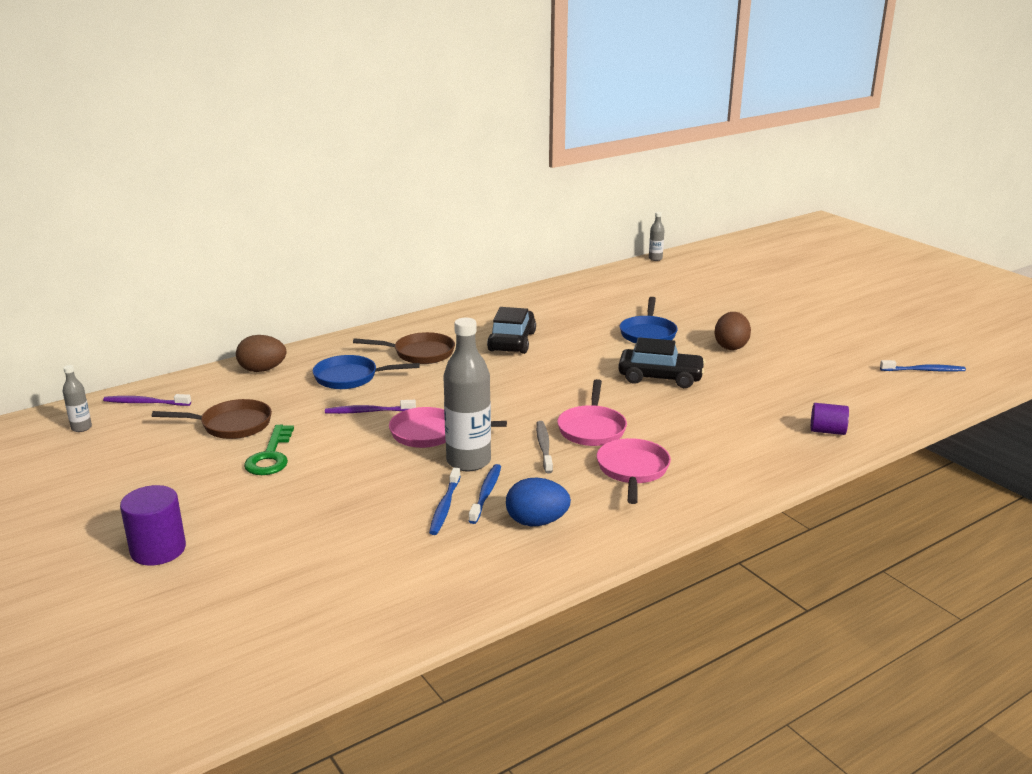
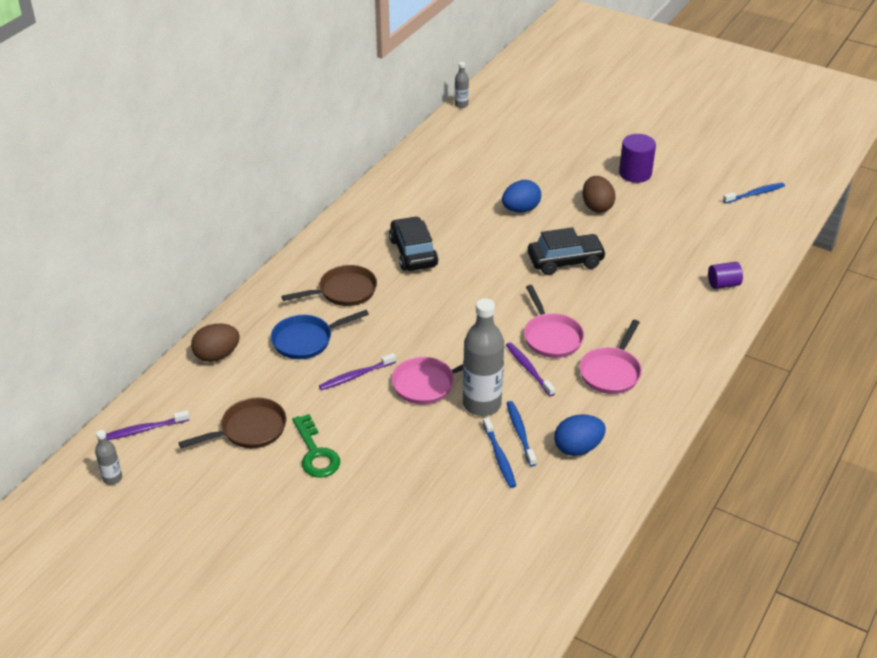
camera: 25 degrees left, 15 degrees up
(158, 550) = (311, 580): purple cylinder -> purple cylinder (635, 173)
(544, 447) = (528, 369): grey toothbrush -> purple toothbrush
(632, 470) = (611, 372): pink pan -> pink pan turned 135 degrees counterclockwise
(648, 333) = (520, 209): blue pan -> blue egg

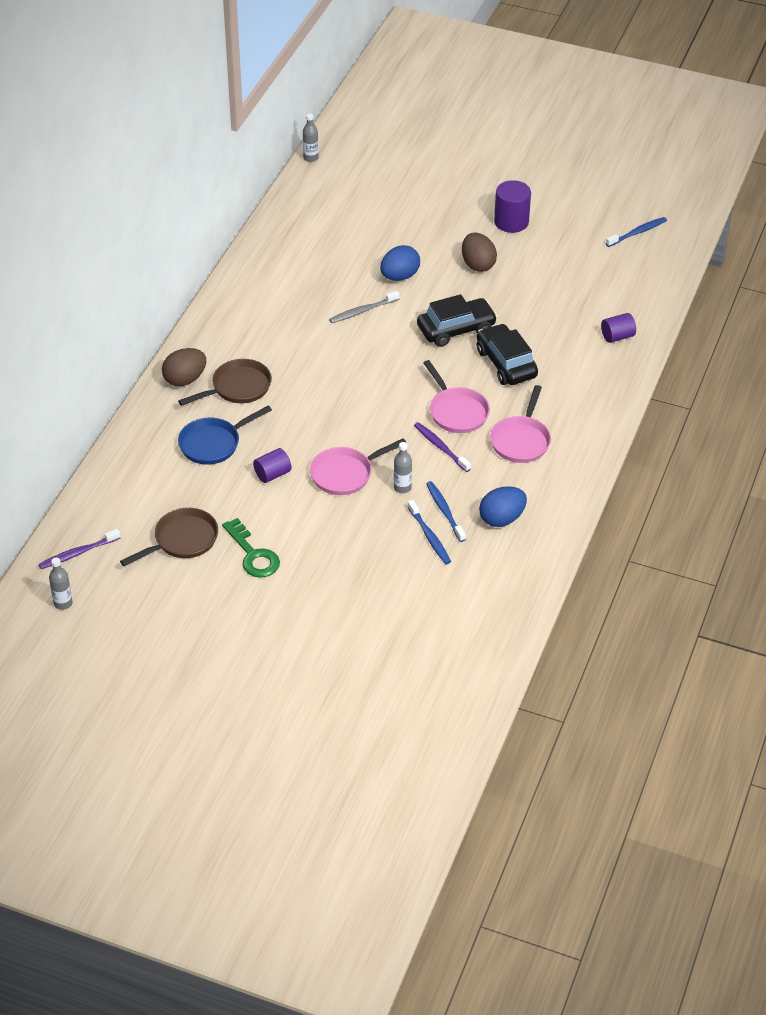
camera: 10 degrees left, 5 degrees up
(217, 355) = (127, 470): brown egg -> brown egg (185, 379)
(356, 376) = (272, 474): purple toothbrush -> purple cylinder
(413, 252) = (298, 337): black car -> black car (506, 363)
(479, 236) = (362, 311): none -> grey toothbrush
(482, 404) = (402, 488): grey bottle -> grey bottle, size x0.47

